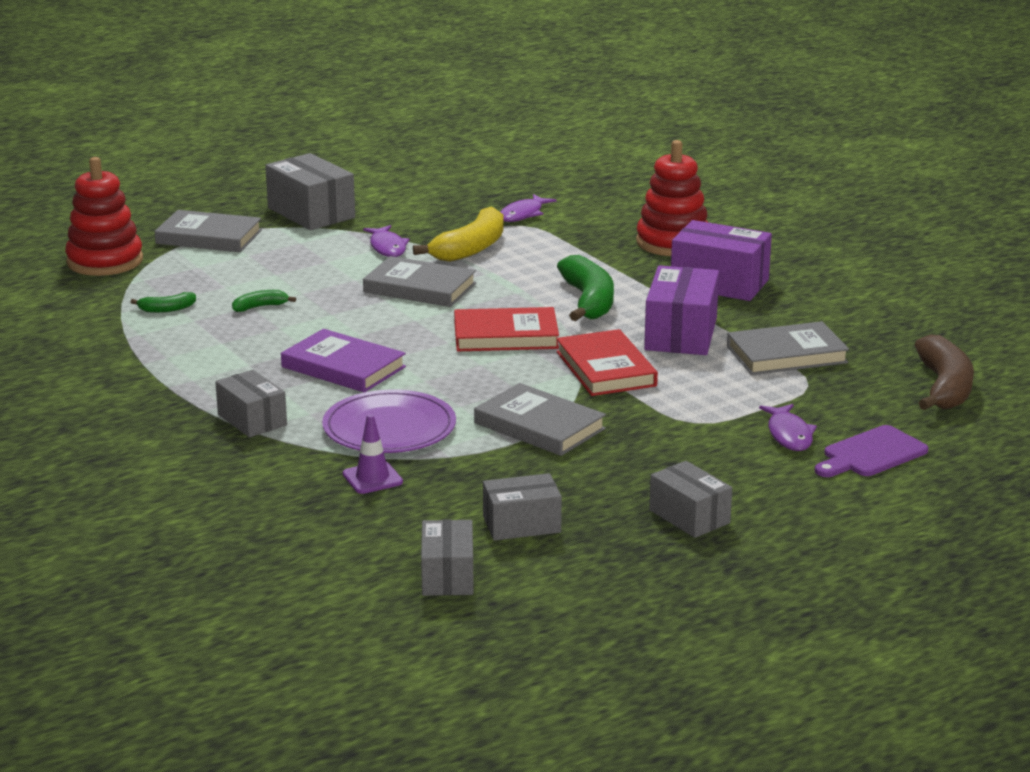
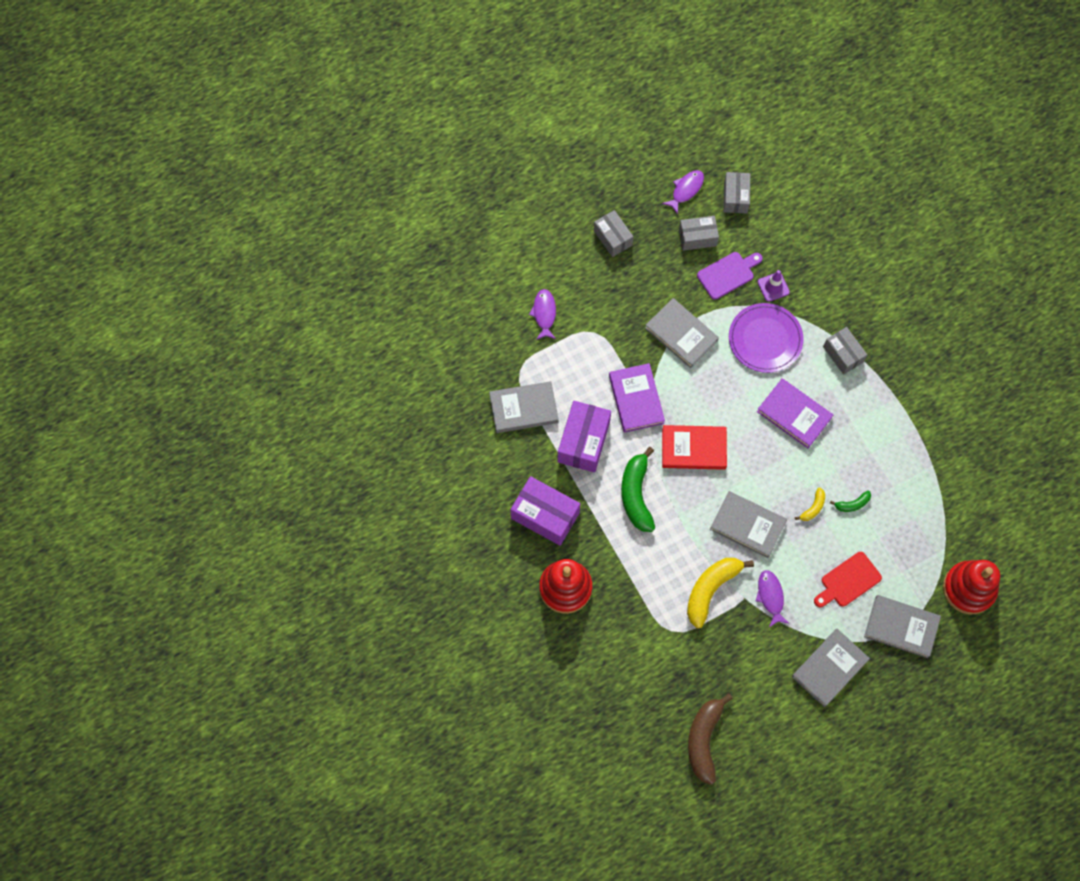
camera: 175 degrees left, 45 degrees up
(167, 309) = (913, 505): green banana -> none
(276, 260) = (848, 581): none -> red cutting board
(311, 213) = (829, 668): grey box -> grey book
(321, 302) = (813, 508): none -> yellow banana
(523, 214) = (669, 651): purple fish -> purple fish (686, 190)
(606, 369) = (636, 399): red book -> purple book
(871, 454) = (504, 290): purple cutting board -> purple cutting board (728, 274)
(944, 387) = (441, 359): brown banana -> brown banana (704, 740)

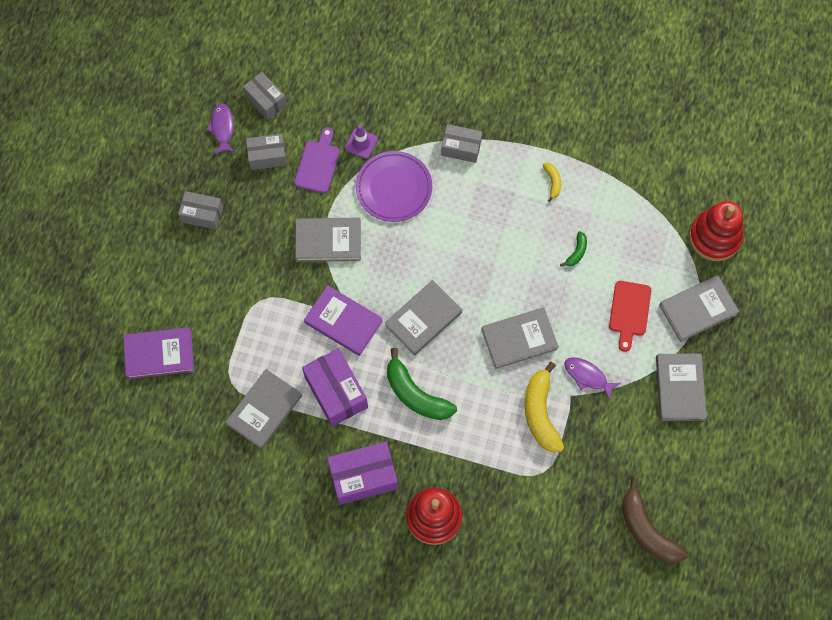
camera: 45 degrees left, 0 degrees up
(544, 313) = (207, 321): purple fish -> none
(693, 449) = (423, 319): red book -> grey book
(697, 237) = (267, 156): grey box -> grey box turned 45 degrees clockwise
(794, 414) = (470, 225): purple book -> purple book (159, 354)
(813, 508) = (552, 281): yellow banana -> yellow banana (552, 182)

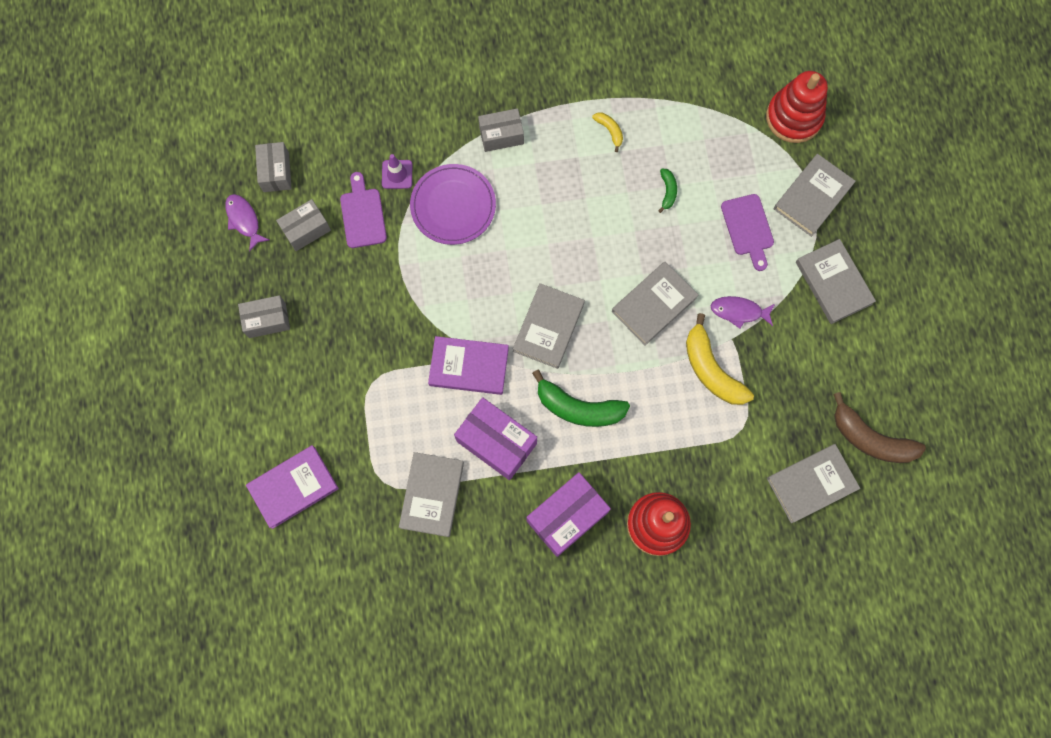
camera: 25 degrees left, 5 degrees up
(266, 100) = (276, 172): grey box -> grey box turned 60 degrees clockwise
(328, 241) = (412, 290): grey book -> grey book (811, 483)
(629, 311) = (748, 228): red cutting board -> purple cutting board

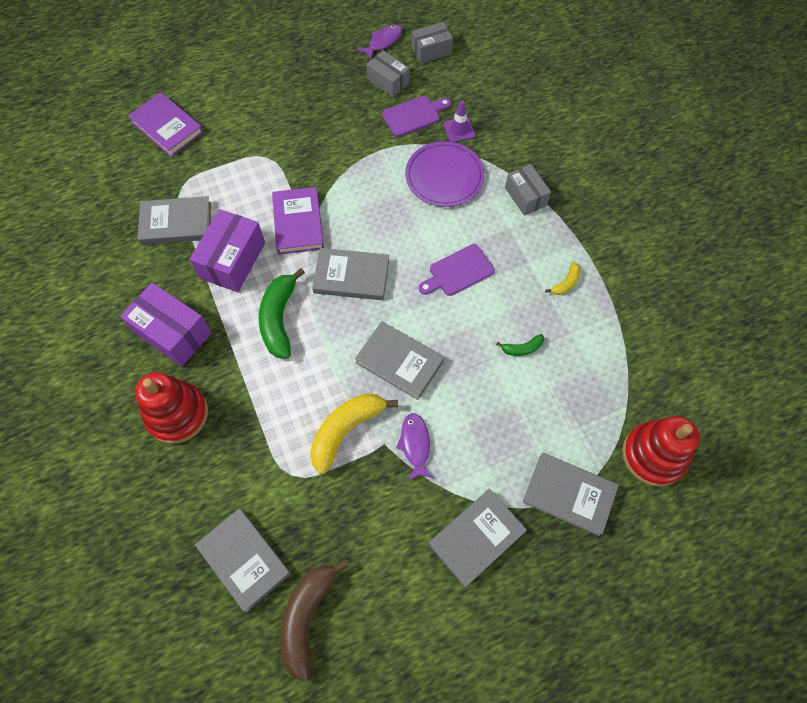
camera: 75 degrees right, 10 degrees down
(267, 320) = (303, 76): grey box -> none
(748, 228) = (509, 434): purple cutting board -> purple cutting board (458, 272)

